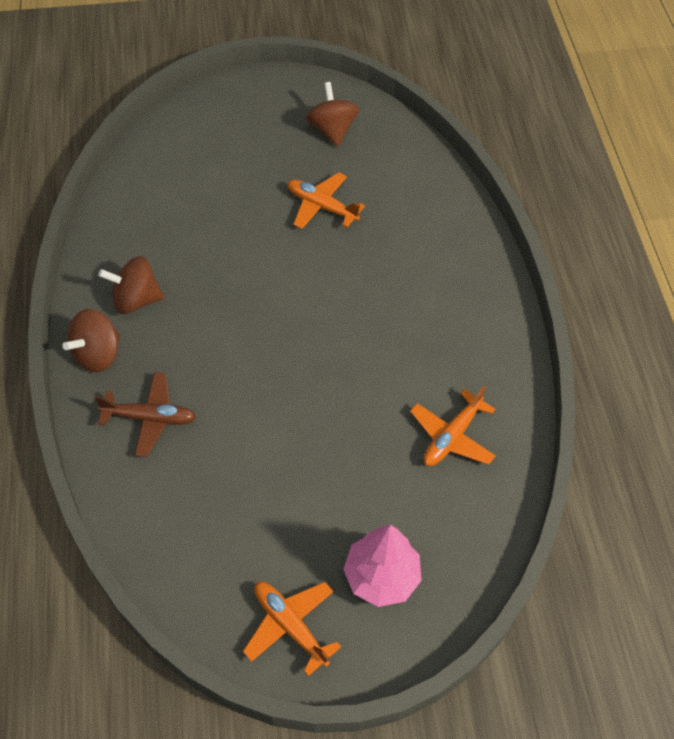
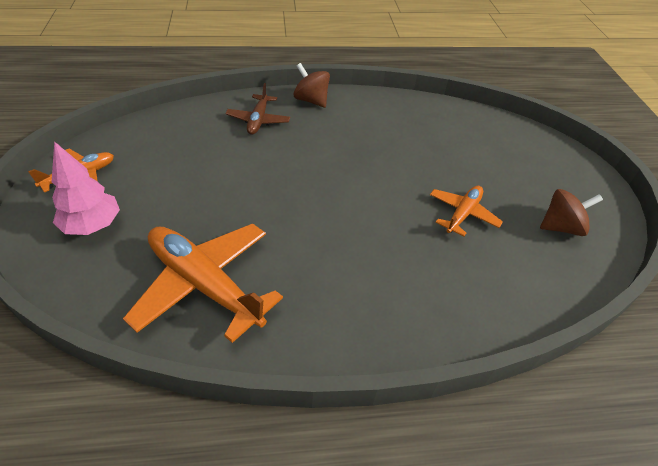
camera: 90 degrees right, 10 degrees down
(136, 300) = (355, 115): brown spinning top -> none
(452, 437) = (204, 284): orange plane -> orange plane, size x1.81

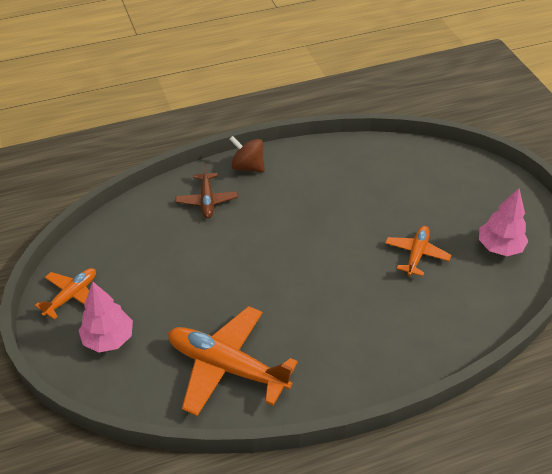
camera: 10 degrees left, 0 degrees up
(561, 227) = (499, 247): brown spinning top -> pink tree

